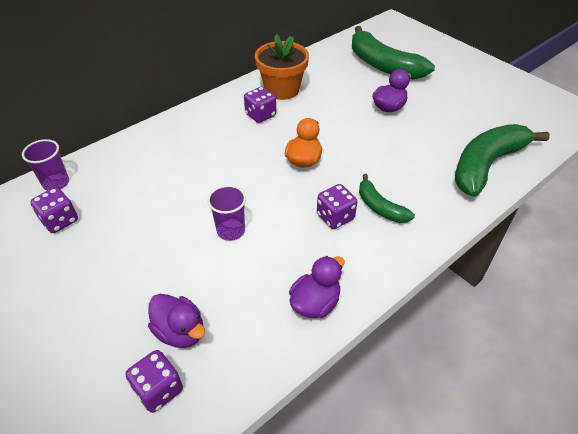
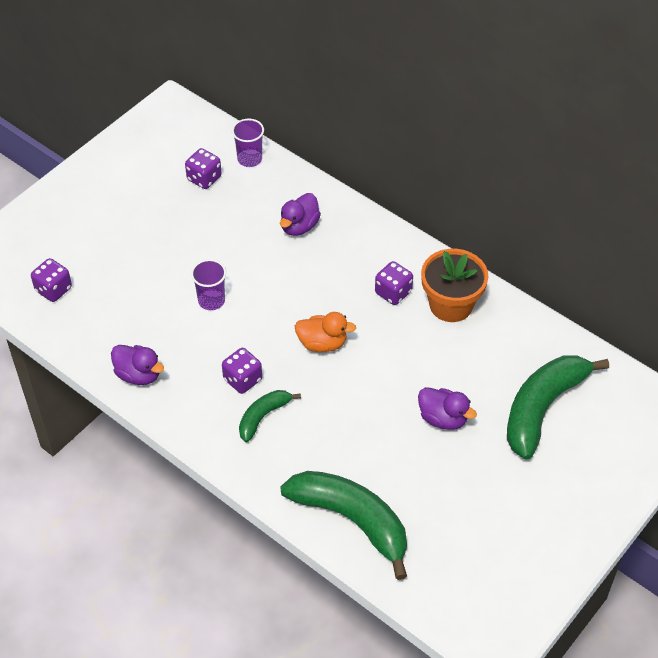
camera: 80 degrees right, 5 degrees up
(180, 331) = (102, 290): purple duck -> purple duck (299, 226)

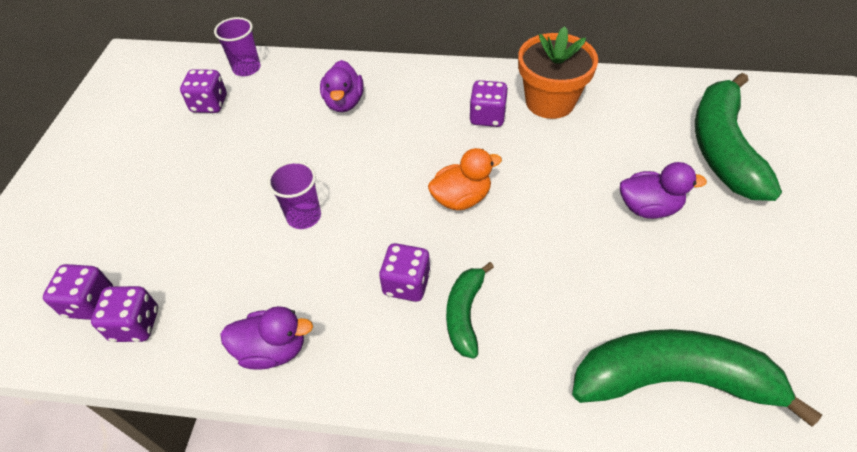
camera: 30 degrees left, 0 degrees up
(72, 317) = (136, 325): none -> purple dice

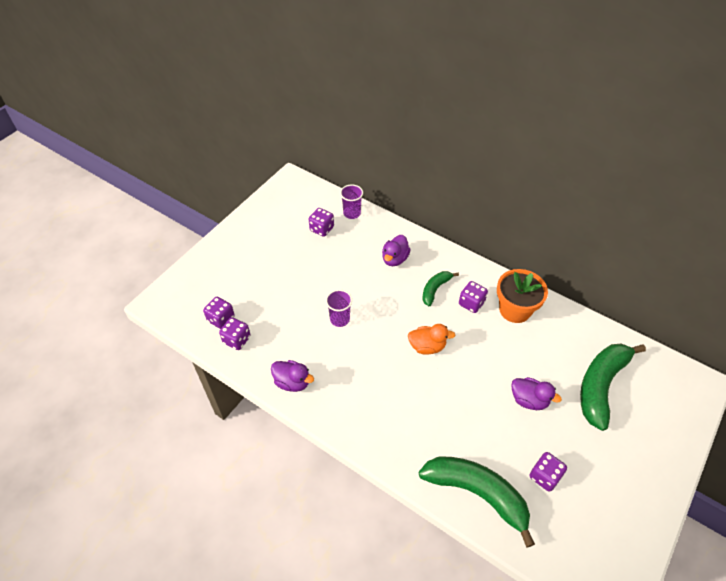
camera: 25 degrees right, 0 degrees up
(406, 284) = (372, 380): purple dice -> purple dice (544, 476)
(465, 314) = (392, 409): green banana -> green banana (435, 289)

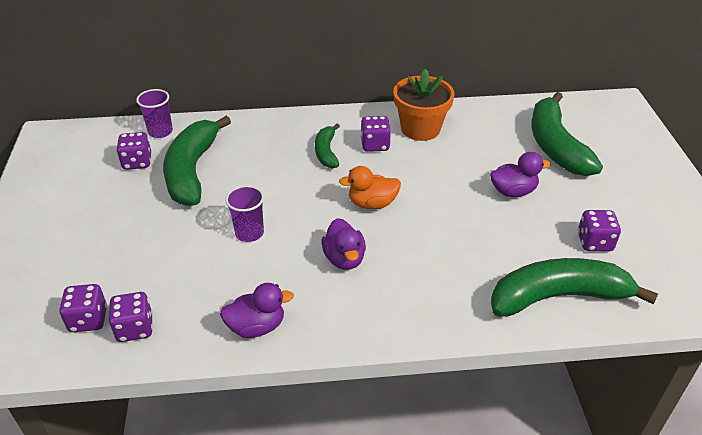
camera: 40 degrees left, 10 degrees down
(345, 254) = (192, 171): none -> green banana
(395, 259) = (254, 148): purple duck -> purple duck (344, 259)
(427, 346) = (372, 204): orange duck -> orange duck turned 150 degrees counterclockwise

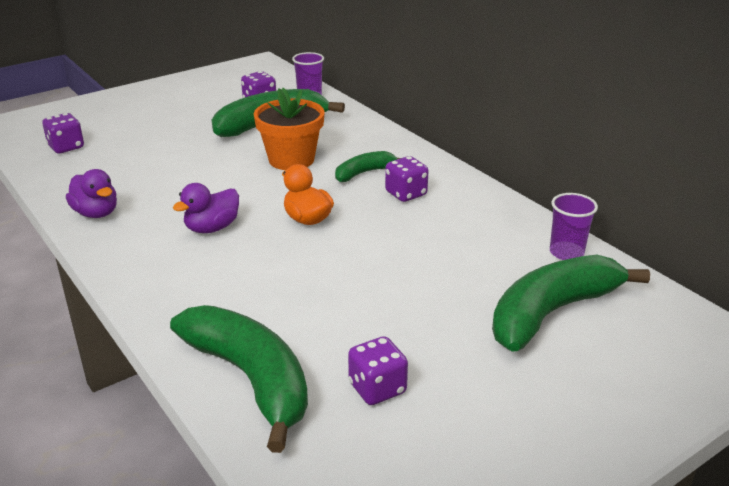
camera: 60 degrees right, 10 degrees down
(135, 328) = (66, 166): purple dice -> none
(249, 233) = (211, 174): purple cup -> purple cup (566, 252)
(420, 129) = (467, 211): orange flower pot -> orange flower pot (291, 159)
(513, 191) = (418, 301): purple duck -> none

